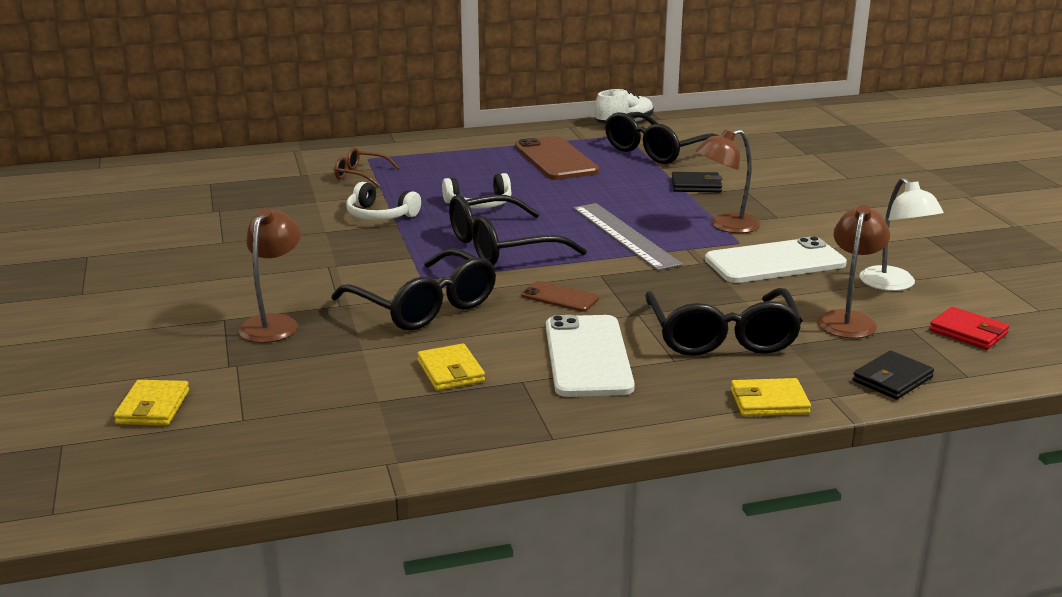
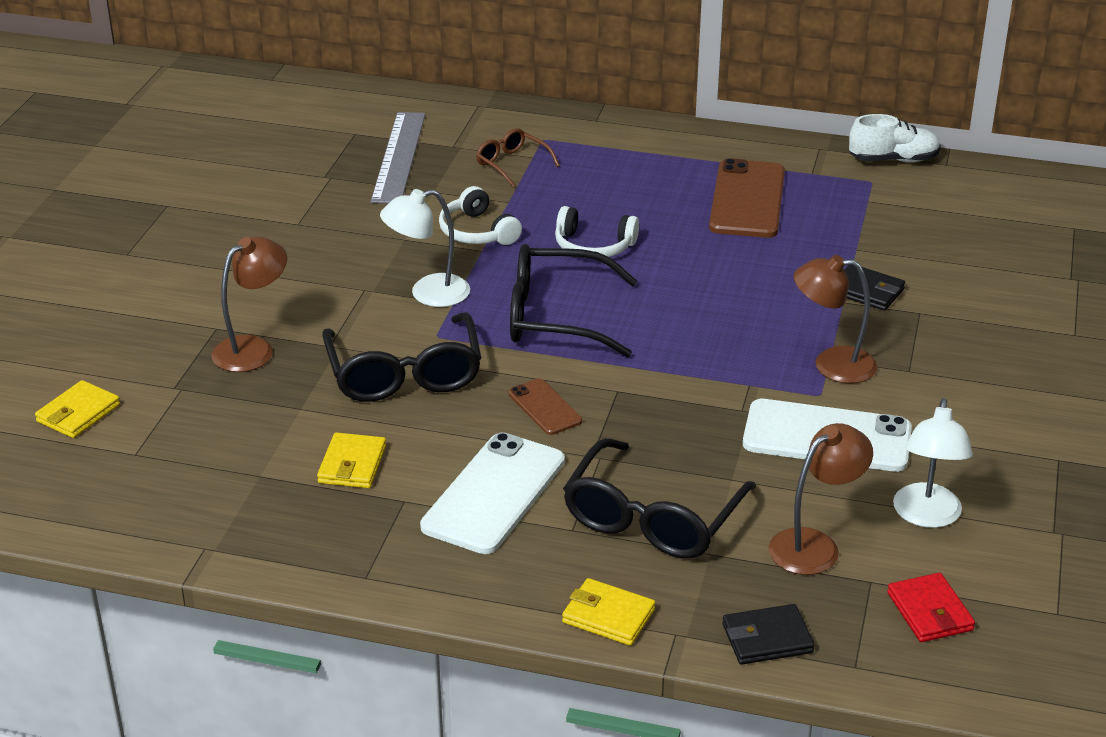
camera: 30 degrees right, 10 degrees up
(384, 257) = (428, 294): none -> white lamp
(624, 235) = (701, 343): grey ruler -> grey ruler (398, 157)
(658, 151) = (884, 220): black glasses -> none

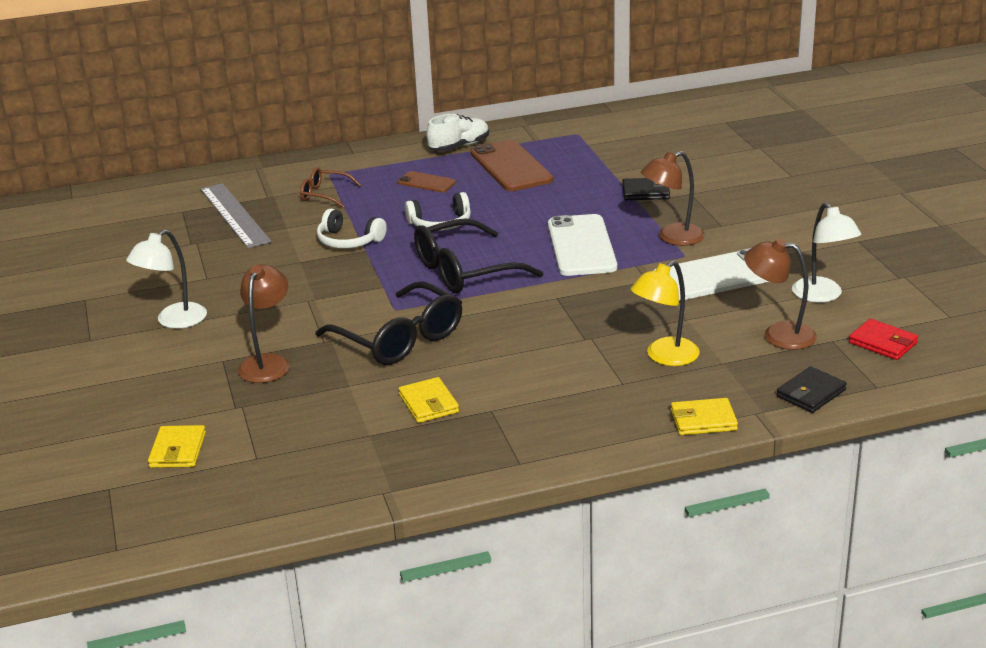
camera: 30 degrees left, 5 degrees down
(428, 294) = (358, 287): white lamp -> white lamp (173, 321)
(494, 493) = (547, 383): white phone -> white phone (581, 246)
(544, 407) = (520, 323): brown phone -> brown phone (426, 182)
(653, 517) = (664, 357): black glasses -> yellow lamp
(815, 545) = (778, 334): brown lamp -> brown lamp turned 90 degrees counterclockwise
(893, 160) = (576, 118): white shoe -> white shoe (459, 147)

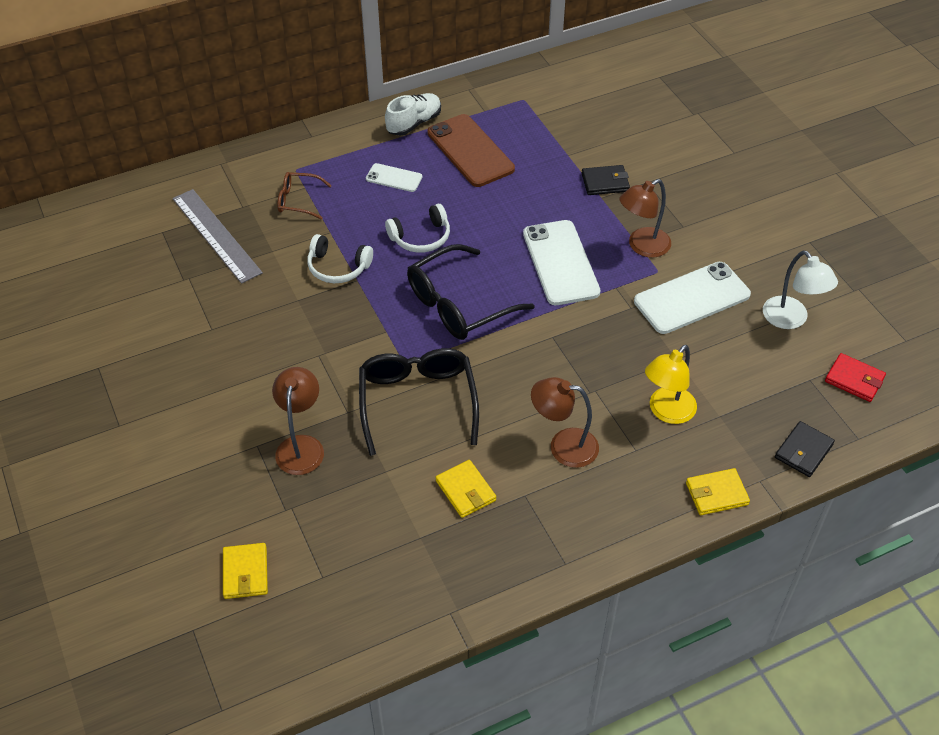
camera: 10 degrees left, 20 degrees up
(173, 321) = (195, 393): white lamp -> none
(399, 338) = (417, 403): black glasses -> black glasses turned 135 degrees counterclockwise
(426, 182) = (394, 178): brown phone -> white phone
(778, 334) = (761, 375): brown lamp -> brown lamp (563, 446)

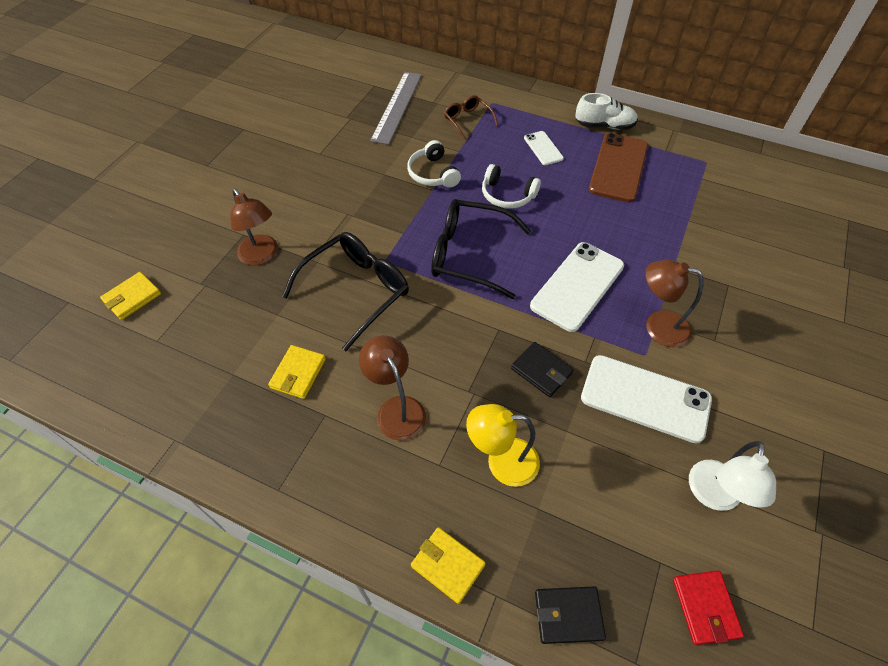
camera: 50 degrees right, 5 degrees up
(301, 446) = (262, 256): brown lamp -> brown lamp turned 90 degrees clockwise
(605, 182) = (692, 259): black wallet -> black wallet (541, 371)

